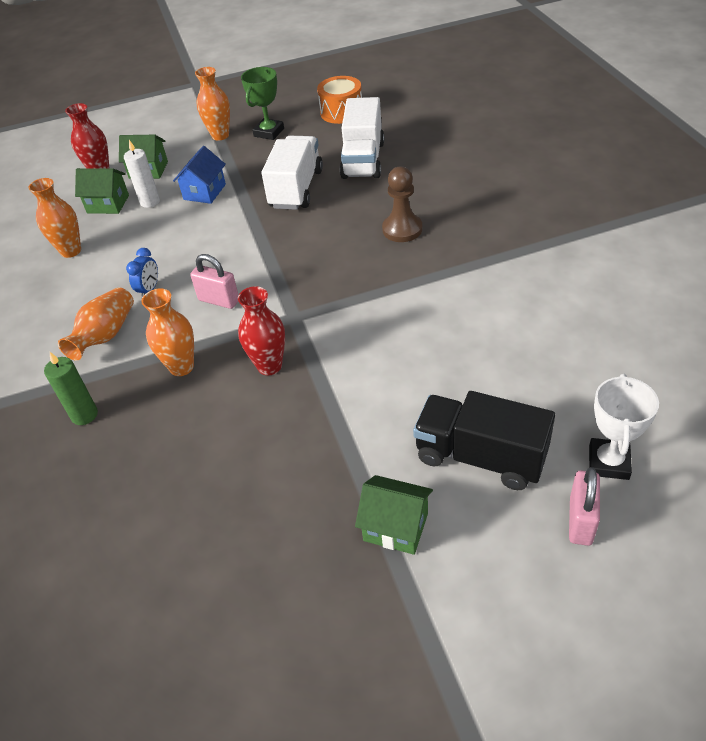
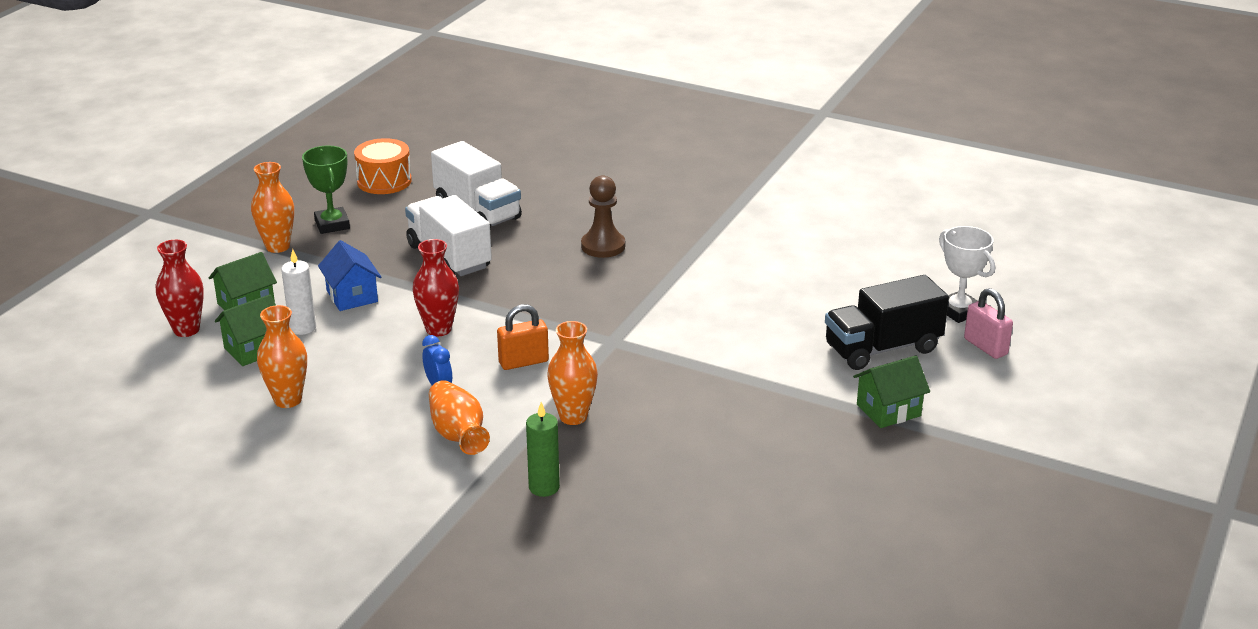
camera: 50 degrees left, 15 degrees down
(219, 300) = (523, 362): pink padlock -> orange padlock
(269, 366) = (648, 379): red vase -> red vase (438, 329)

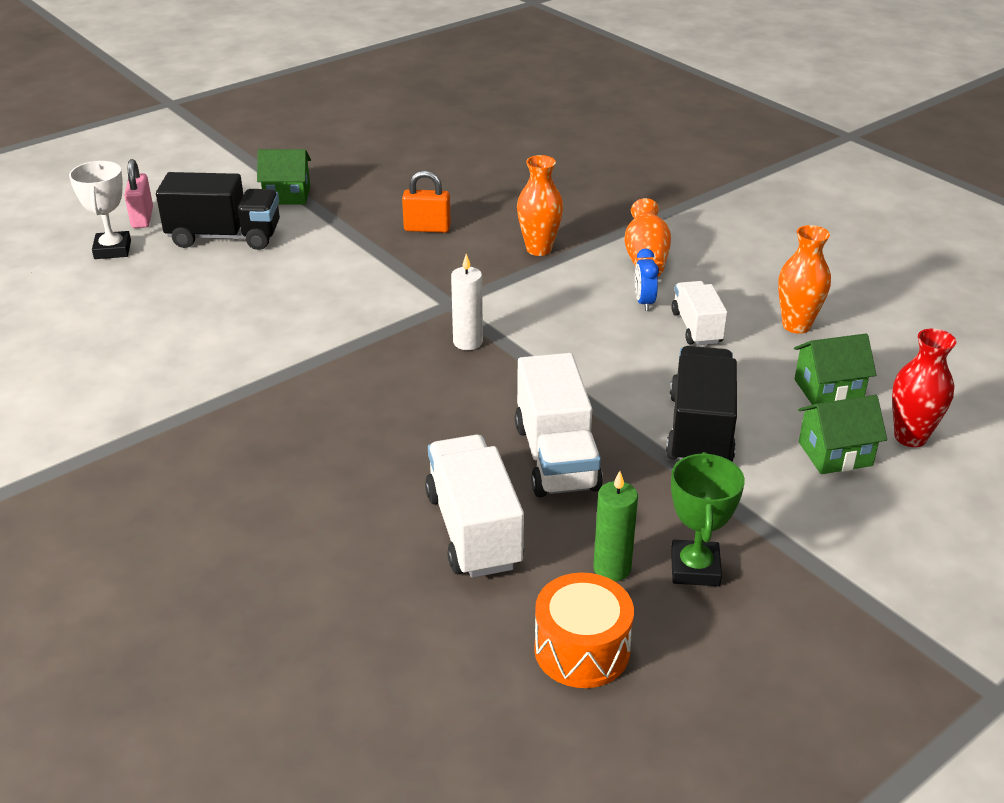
camera: 155 degrees left, 5 degrees up
(277, 247) = (784, 546): orange vase -> none
(302, 328) = (768, 403): white candle -> white candle (468, 342)
(352, 296) = (700, 430): blue house -> black truck
(380, 374) = (696, 328): none -> white truck
(438, 329) = (616, 361): red vase -> none
(523, 362) = (550, 305): orange padlock -> orange padlock (427, 228)
(544, 487) = (597, 208): green candle -> green candle (612, 568)
(603, 246) = (360, 419): brown pawn -> none

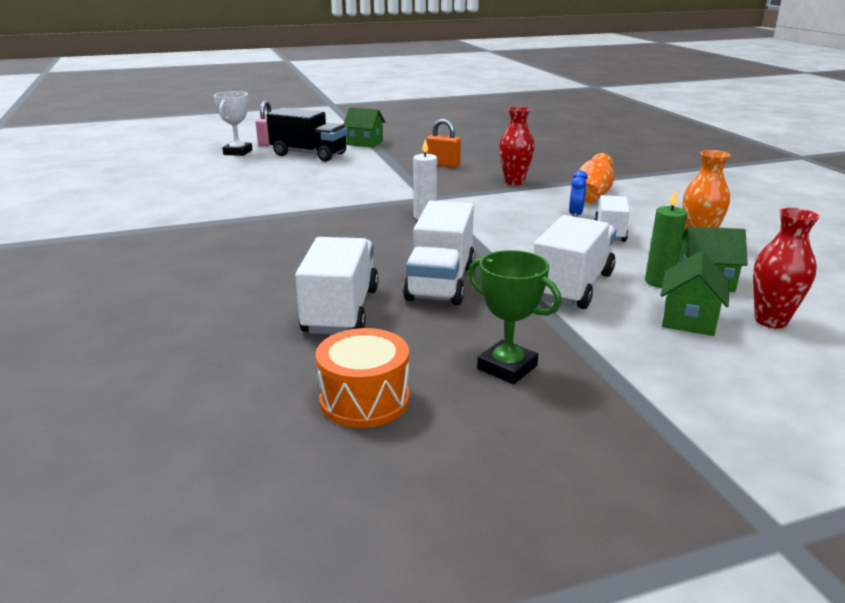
camera: 20 degrees right, 10 degrees down
(539, 249) = (514, 182): orange vase -> red vase
(612, 568) = (433, 353): green candle -> green candle (659, 282)
(695, 568) = (507, 367): green trophy -> green trophy turned 75 degrees counterclockwise
(700, 430) = (572, 286): black truck -> white truck
(835, 454) = (689, 319): green house -> green house turned 75 degrees counterclockwise

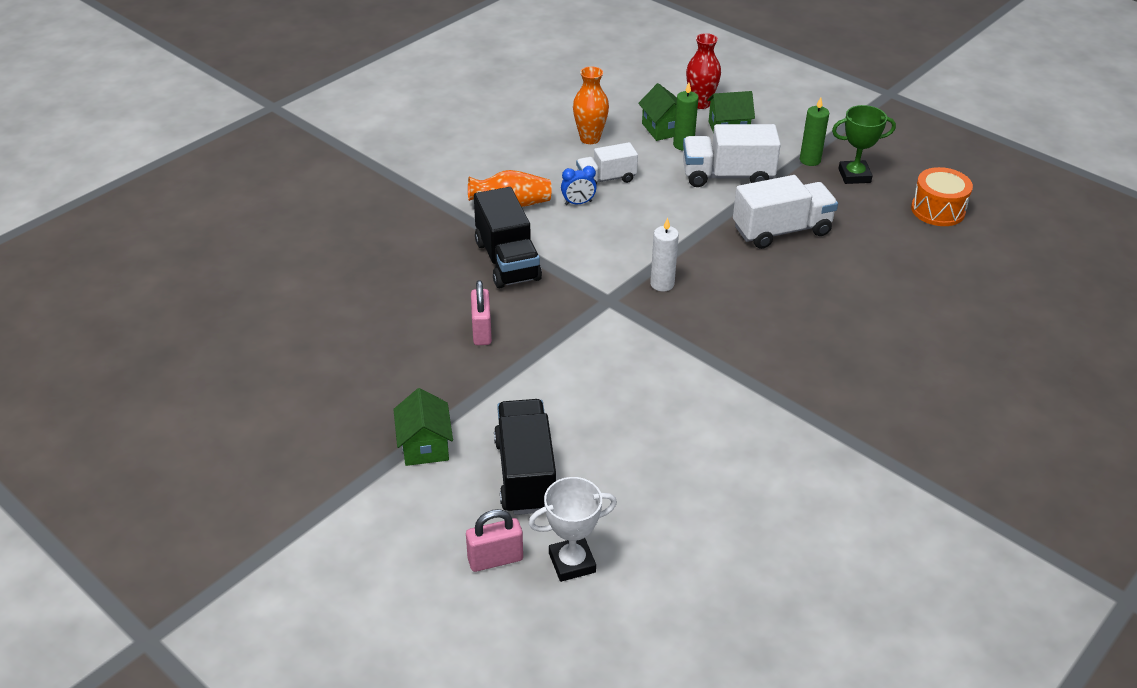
camera: 120 degrees left, 15 degrees up
(341, 311) = (868, 257): white truck -> none
(443, 165) = (482, 331): orange padlock -> pink padlock
(507, 367) = (854, 176): green trophy -> green trophy turned 75 degrees clockwise
(514, 182) = (507, 261): red vase -> black truck
(571, 349) = (810, 160): none -> green candle

